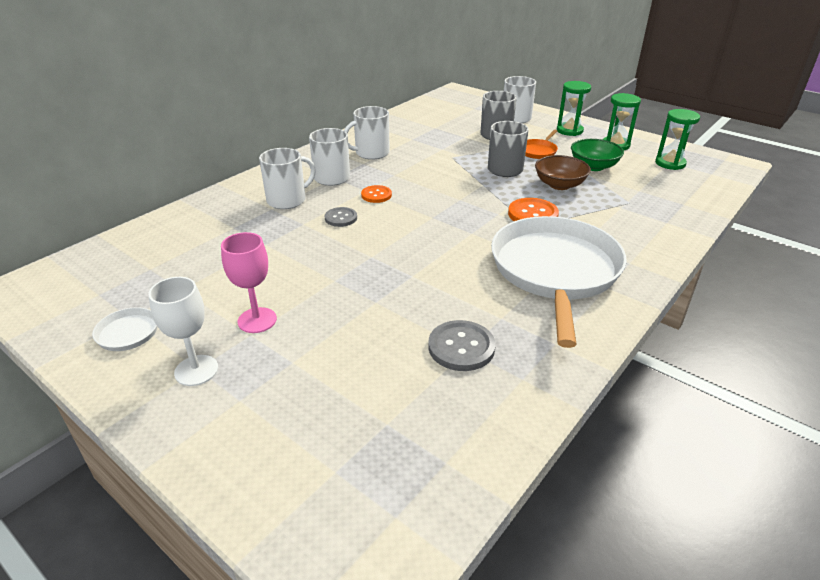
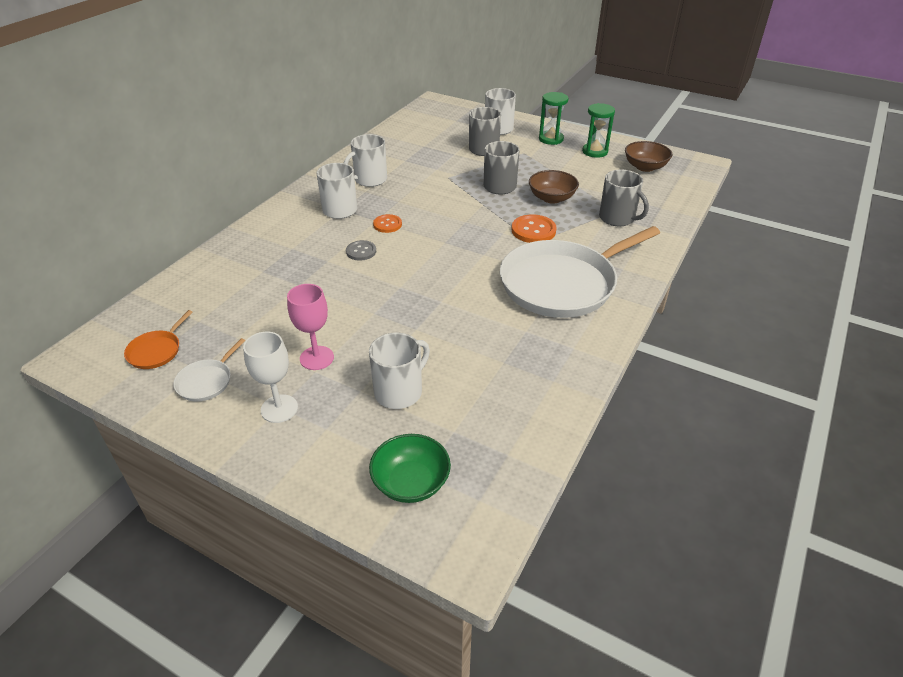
camera: 10 degrees left, 5 degrees up
(287, 200) = (304, 238): white mug -> white mug (399, 391)
(461, 347) = (498, 360): grey button -> none
(538, 151) = (526, 164): orange pan -> orange pan (156, 351)
(555, 271) = (562, 283): white pan -> white pan turned 120 degrees counterclockwise
(593, 166) = (578, 176): green bowl -> green bowl (411, 482)
(631, 210) = (617, 218): none -> grey mug
(670, 163) = (645, 167): green hourglass -> brown bowl

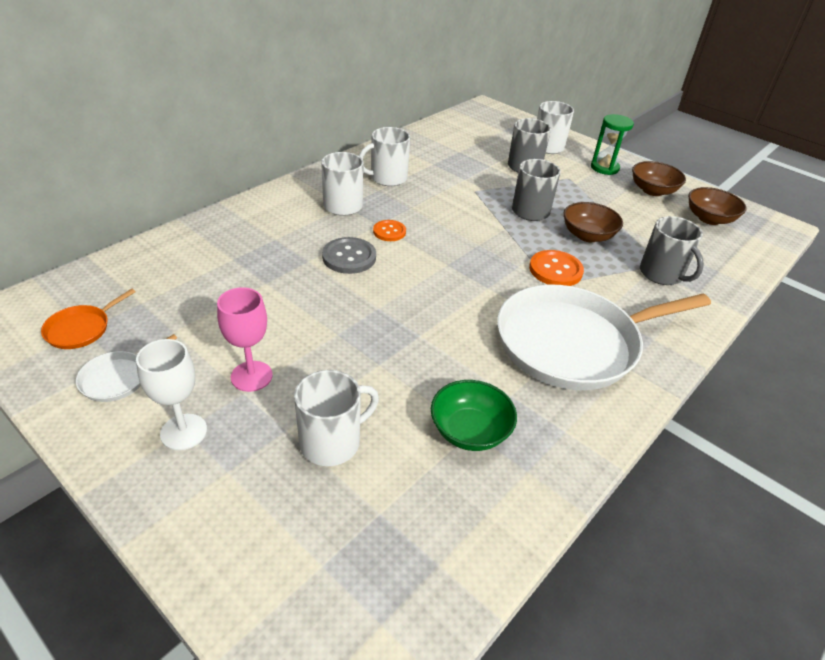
camera: 10 degrees right, 0 degrees up
(361, 251) = (349, 257): grey button -> grey button, size x1.54
(411, 482) = (302, 575): green bowl -> green bowl (470, 431)
(595, 152) = (652, 190): green hourglass -> brown bowl

